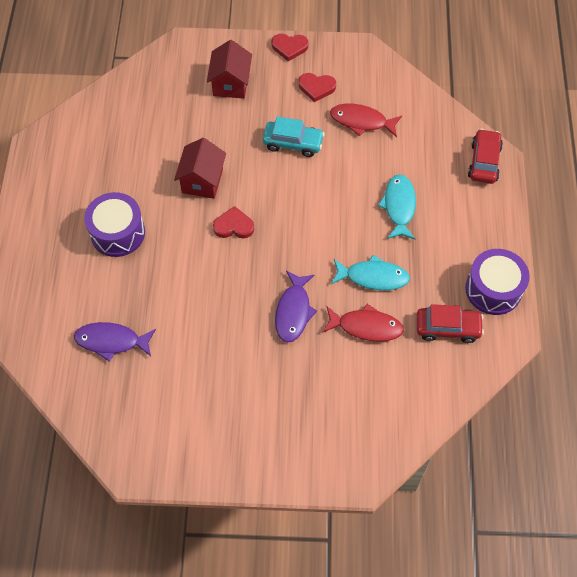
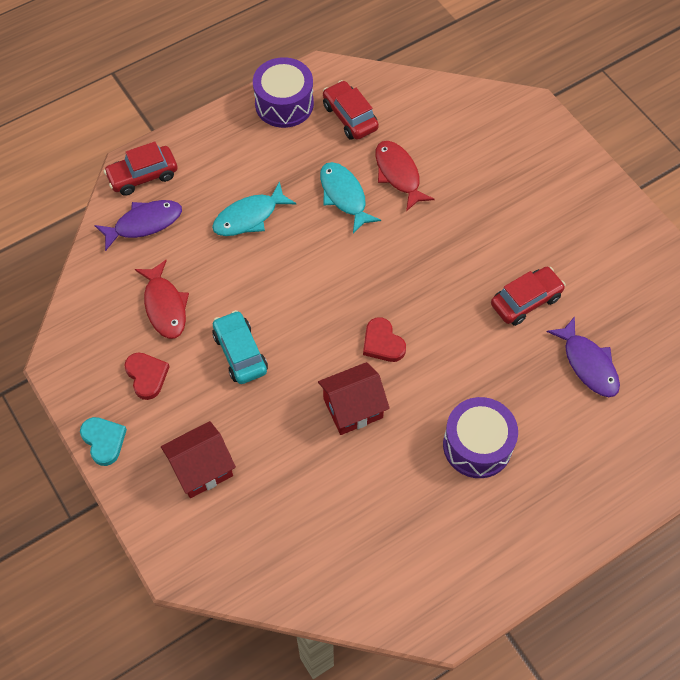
camera: 125 degrees left, 0 degrees up
(191, 337) = (525, 301): none -> red car
(289, 47) = (104, 441): red heart -> turquoise heart
(293, 311) = (431, 236): purple fish -> purple fish (144, 223)

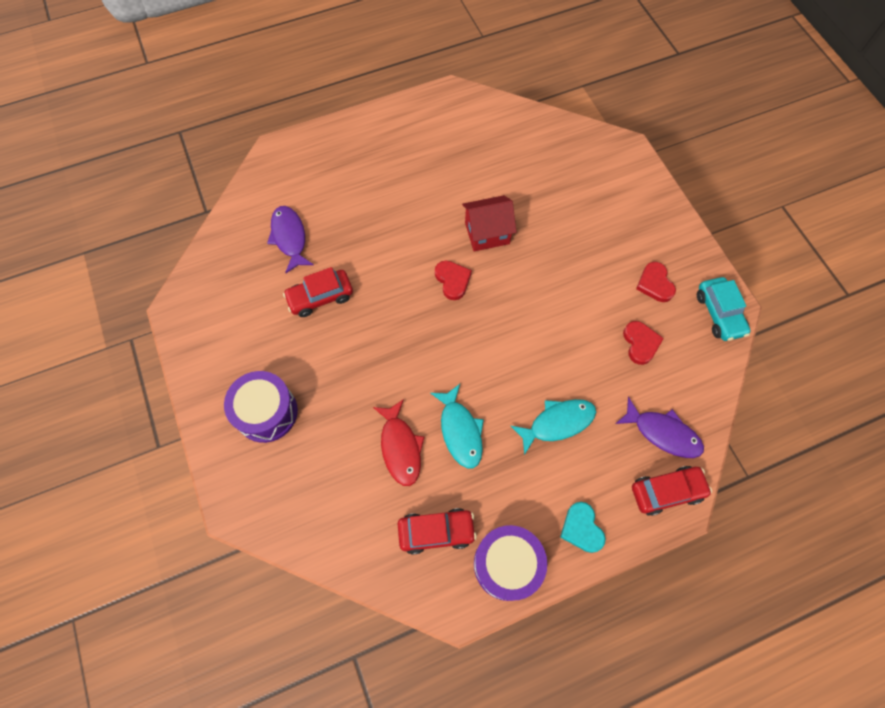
camera: 170 degrees left, 5 degrees up
(104, 441) = (687, 239): turquoise heart -> turquoise heart (581, 528)
(144, 223) = (663, 433): purple fish -> purple fish turned 135 degrees counterclockwise
(165, 306) = (640, 343): red fish -> red heart
(201, 469) = (610, 208): red house -> none
(240, 353) = (575, 291): turquoise car -> turquoise car (719, 314)
(350, 117) = (436, 531): red car -> red car turned 75 degrees counterclockwise
(477, 445) = (397, 193): purple drum -> purple drum (266, 412)

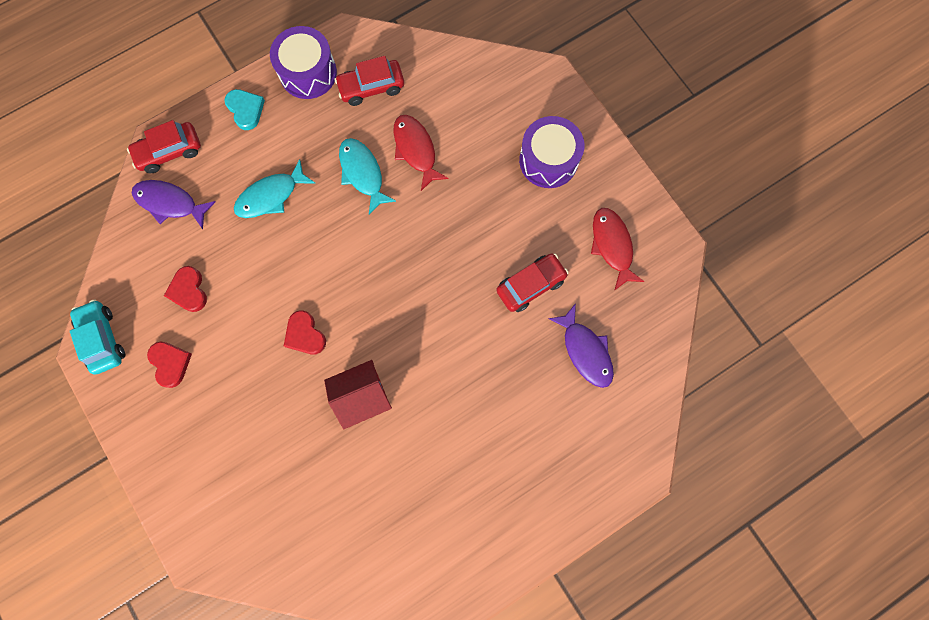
camera: 170 degrees right, 10 degrees up
(234, 319) = (612, 246): none -> red fish
(452, 280) = (393, 329): red heart -> red heart (305, 334)

